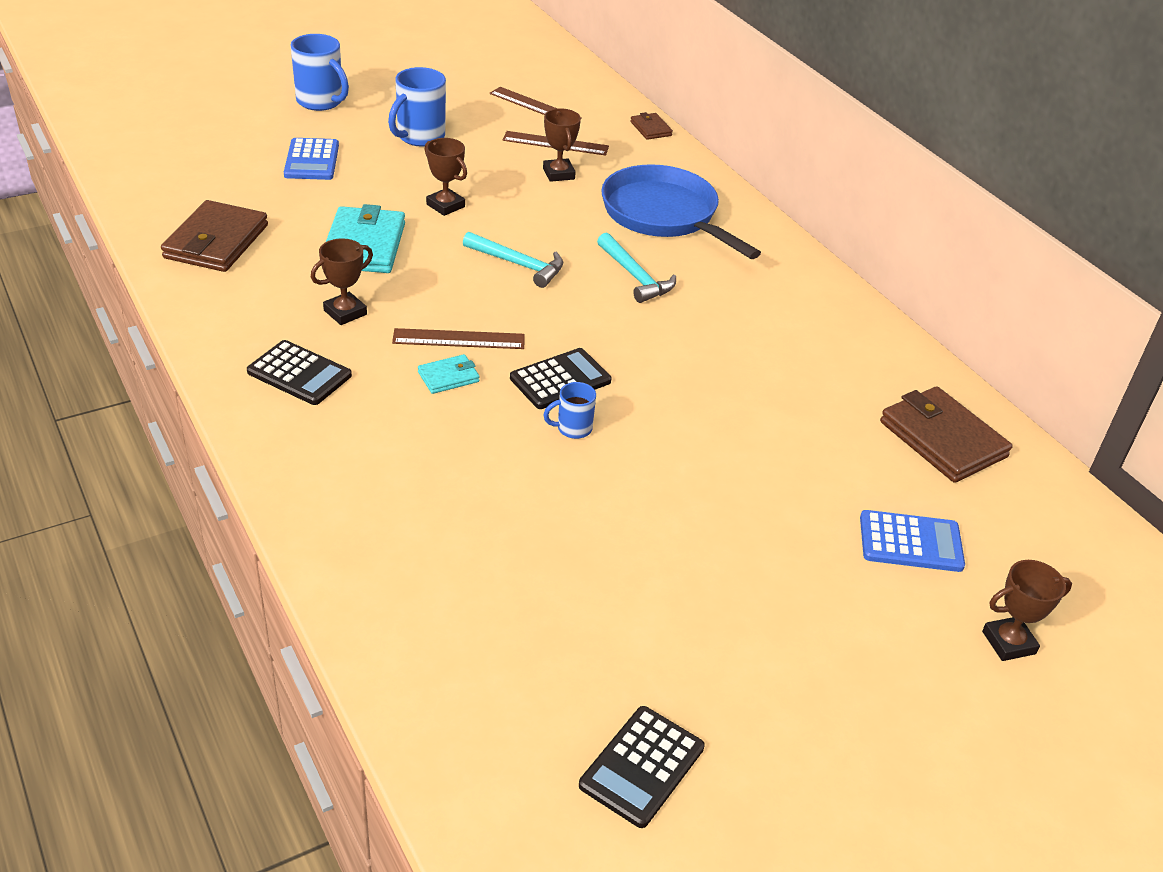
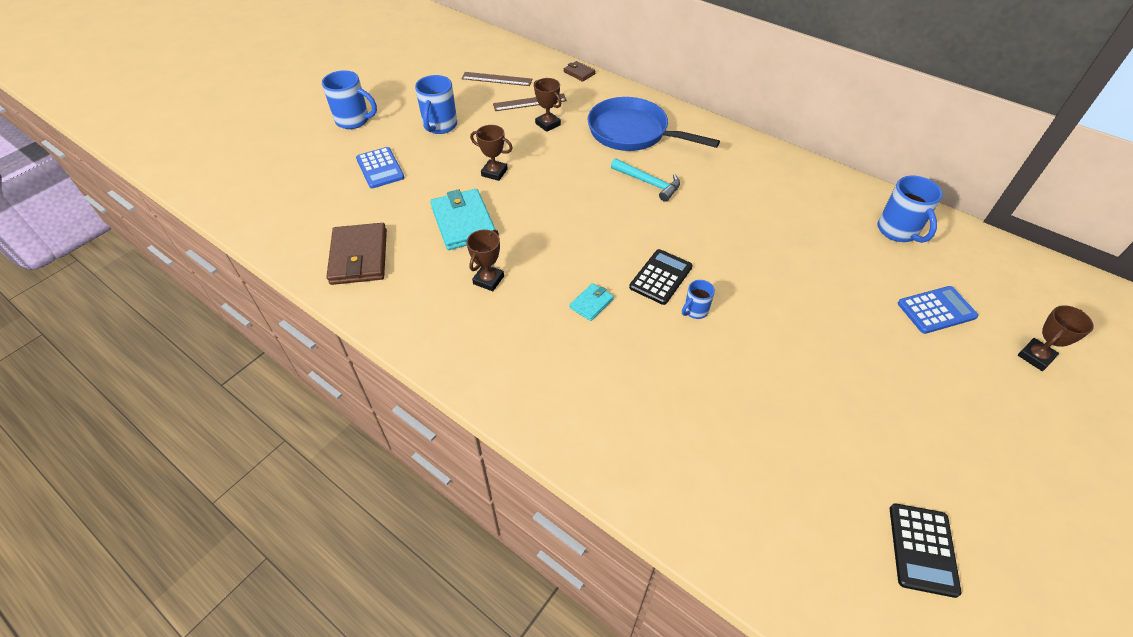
camera: 20 degrees left, 10 degrees up
(299, 374) = (493, 341): black calculator -> none
(459, 339) = (576, 271): brown ruler -> none
(518, 264) = (572, 200): turquoise hammer -> none
(942, 439) = (898, 231): brown wallet -> blue mug

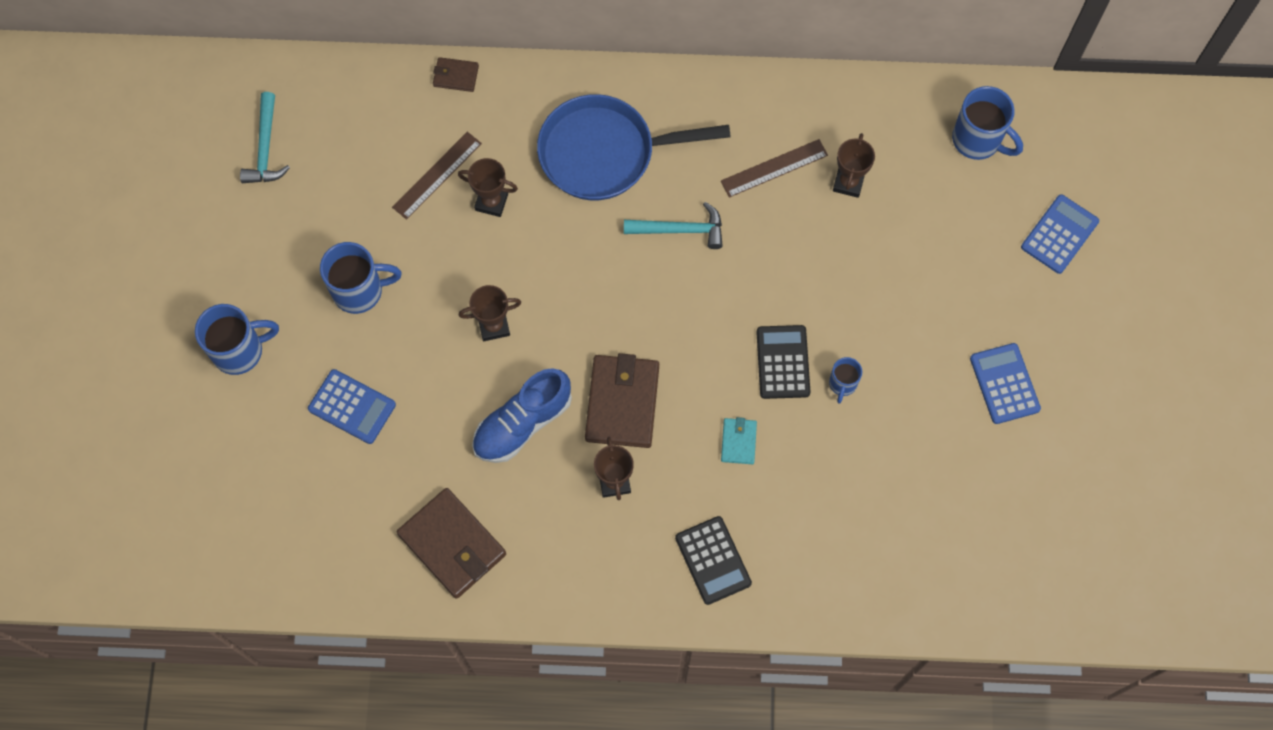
camera: 35 degrees left, 20 degrees up
(440, 126) = (360, 290): blue mug -> blue mug turned 75 degrees counterclockwise
(456, 59) = (265, 148): none -> turquoise hammer
(463, 222) = (522, 423): turquoise wallet -> blue shoe
(497, 79) = (356, 155): brown ruler -> brown ruler (774, 168)
(533, 244) = (622, 403): none -> brown wallet
(830, 377) = (1004, 384): none -> blue calculator
(922, 549) = (1151, 509): black calculator -> black calculator (713, 560)
(1035, 356) = (1164, 239): brown trophy -> brown trophy (848, 183)

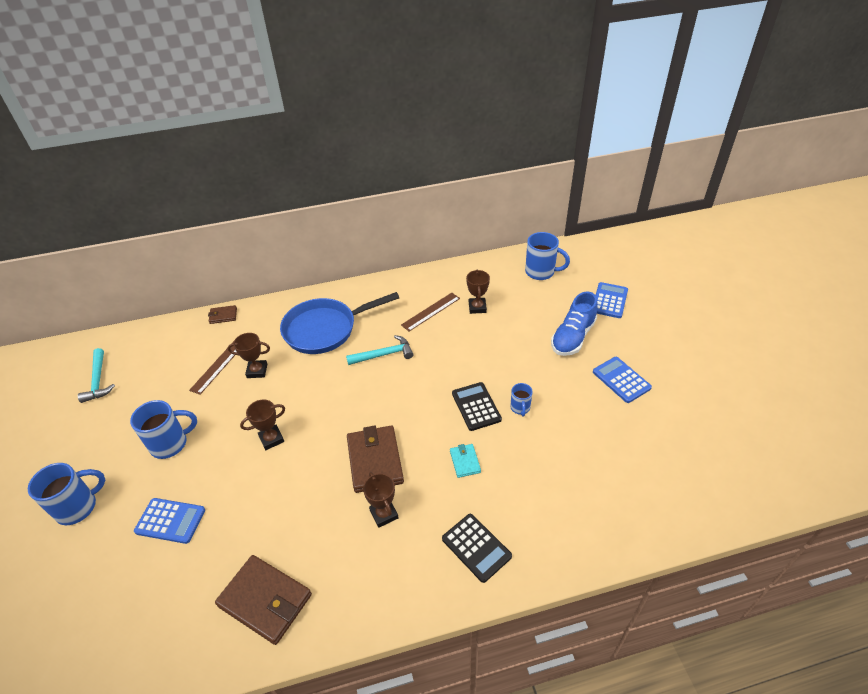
camera: 15 degrees left, 25 degrees down
(522, 423) = (305, 494): blue shoe -> blue shoe (573, 337)

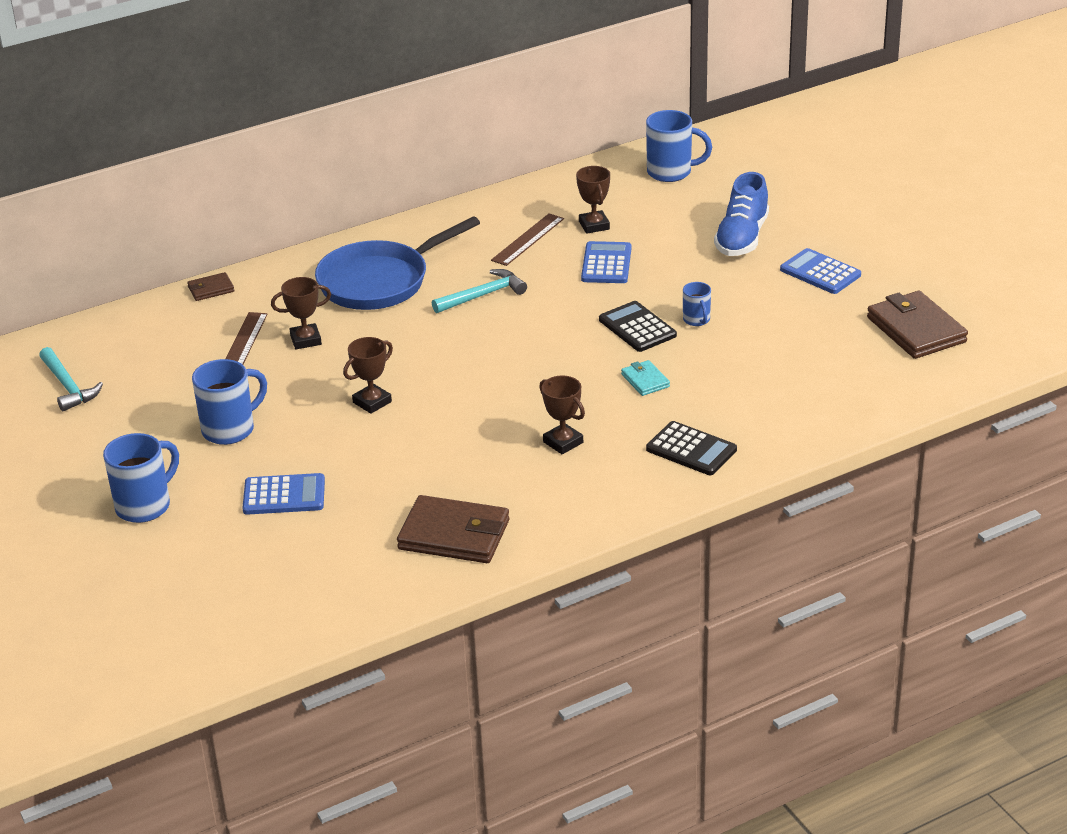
camera: 15 degrees left, 10 degrees down
(375, 461) = (526, 399): brown wallet -> brown wallet (916, 330)
(609, 300) = (780, 191): blue calculator -> blue calculator (606, 264)

